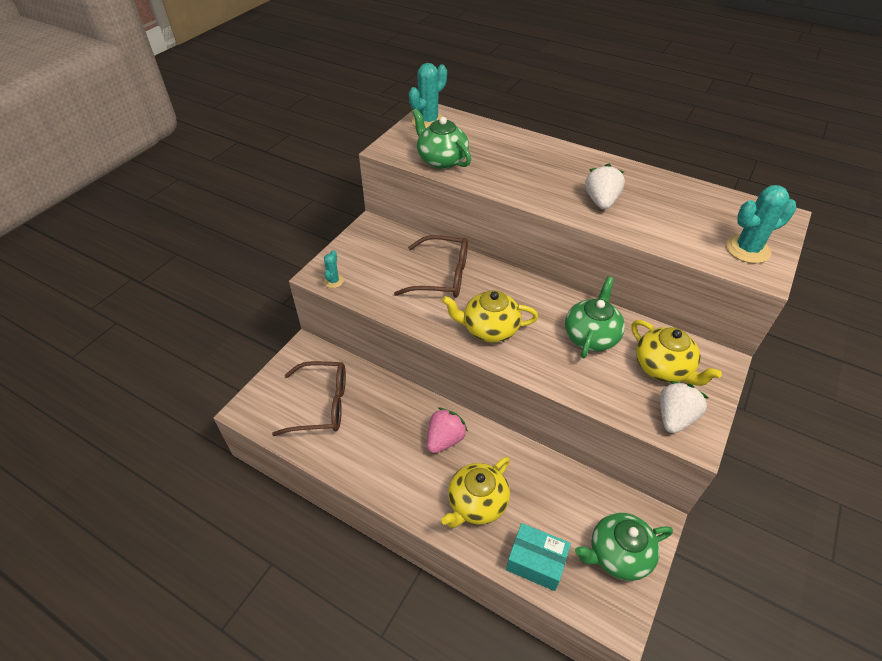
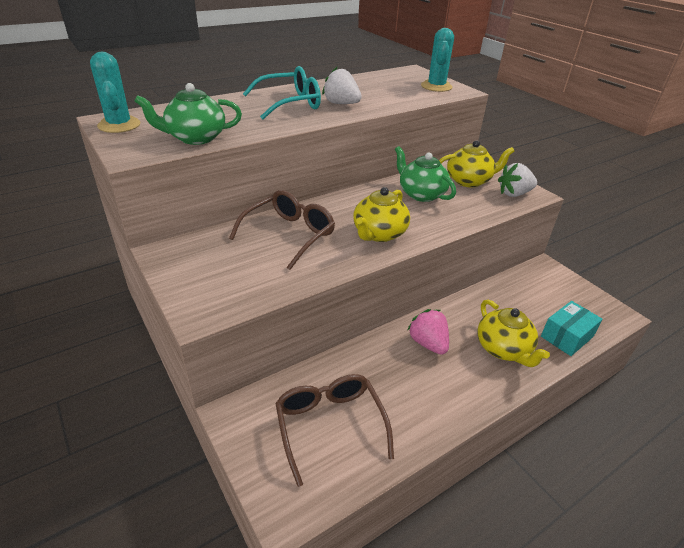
camera: 65 degrees left, 10 degrees down
(322, 405) = (329, 425): brown glasses -> brown glasses turned 45 degrees counterclockwise
(333, 281) = (222, 306): turquoise cactus -> none
(563, 174) = (290, 103): none -> turquoise glasses
(618, 554) = (568, 294): green teapot -> none
(674, 417) = (514, 194): white strawberry -> white strawberry turned 75 degrees counterclockwise

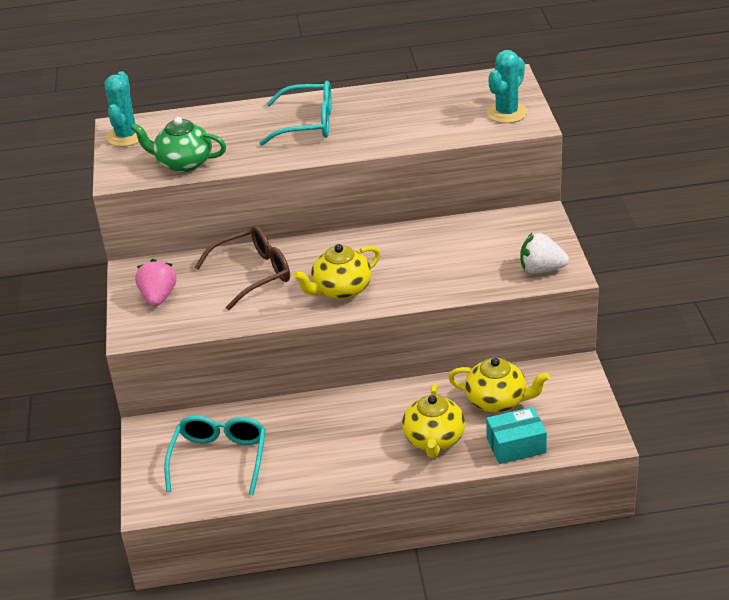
camera: 30 degrees right, 0 degrees up
(329, 425) = (220, 458): brown glasses -> turquoise glasses
(341, 104) = (363, 131): white strawberry -> none
(421, 194) = (429, 250): green teapot -> none
(428, 343) = (361, 416): pink strawberry -> pink strawberry (158, 297)
(469, 181) = (504, 242): yellow teapot -> yellow teapot (497, 401)

